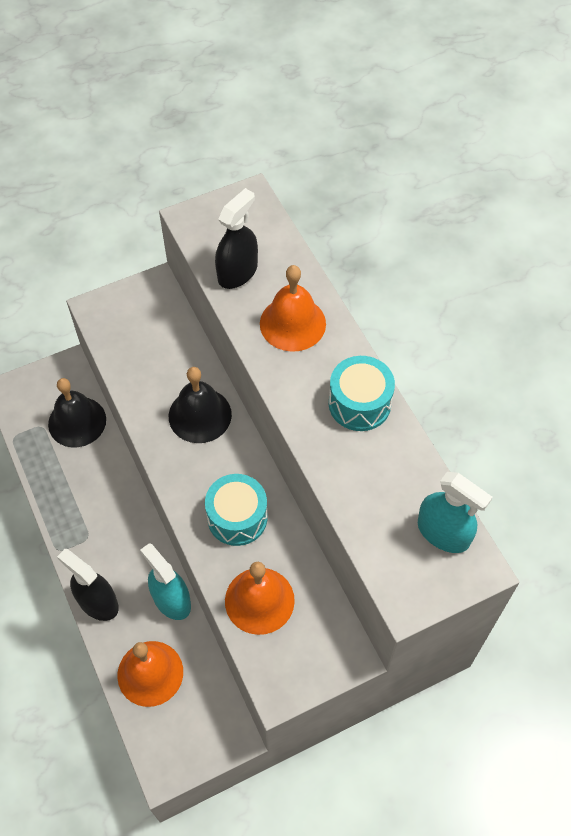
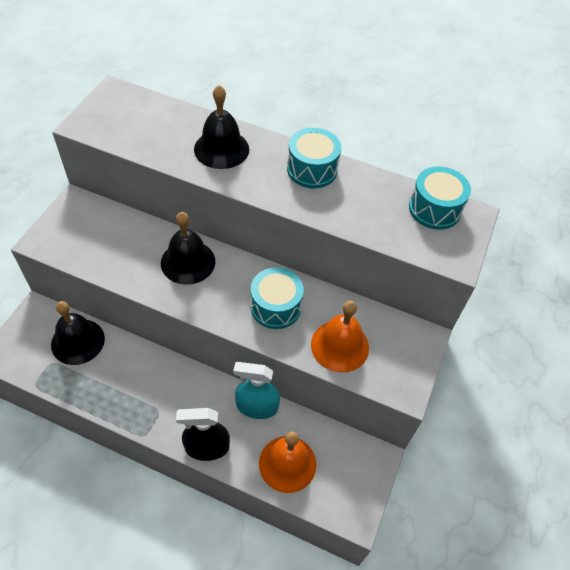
camera: 45 degrees left, 5 degrees down
(237, 272) = (152, 139): black spray bottle -> none
(292, 323) = (221, 149): orange bell -> black bell
(443, 532) = (434, 209): turquoise spray bottle -> turquoise drum

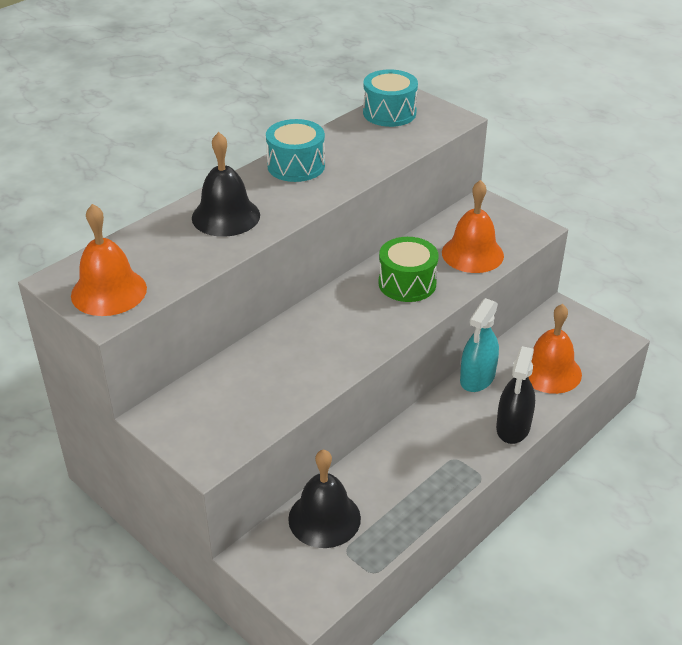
camera: 65 degrees left, 15 degrees down
(108, 118) = (109, 291): none -> orange bell
(188, 262) = (313, 334): black bell -> none
(275, 307) = (407, 283): turquoise drum -> green drum

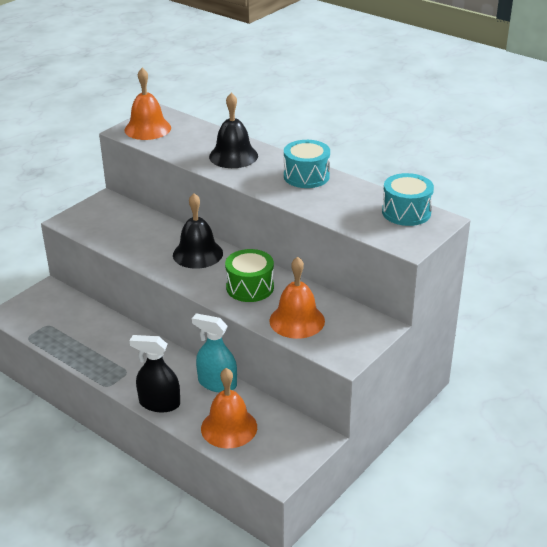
camera: 85 degrees right, 5 degrees down
(324, 518) = (75, 314): black bell -> black bell (197, 254)

